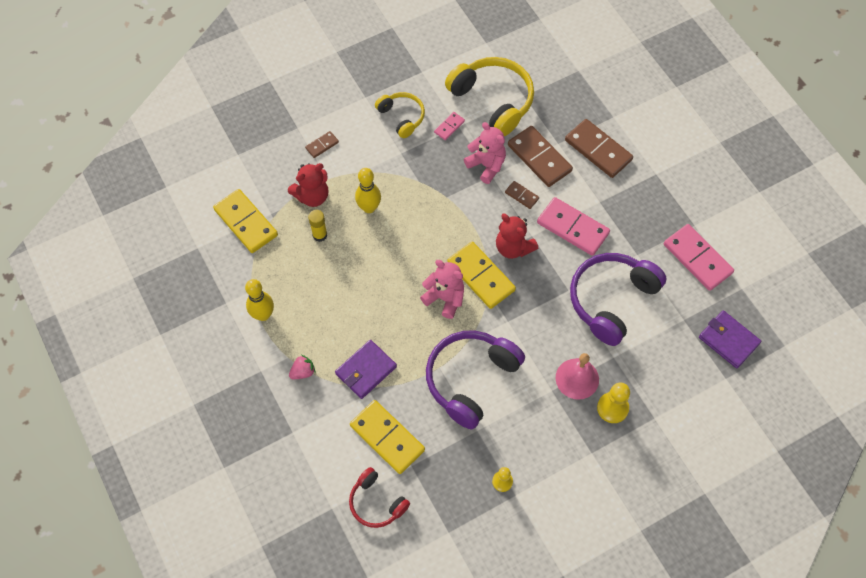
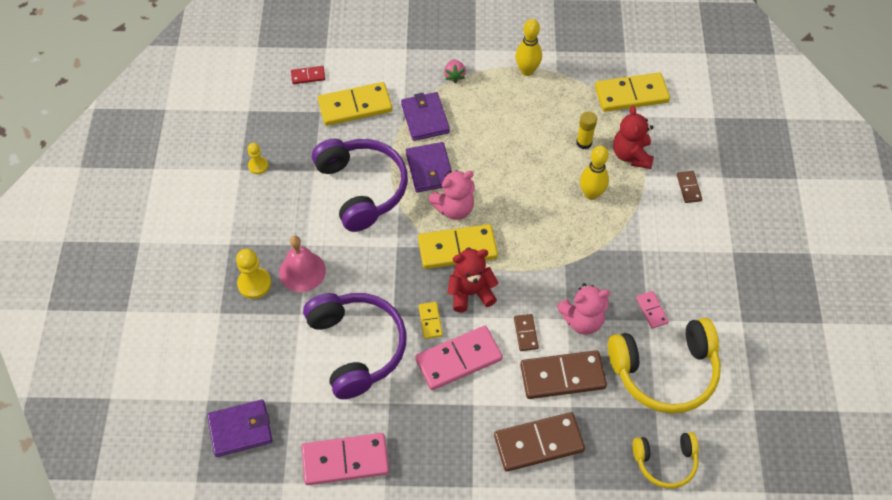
camera: 120 degrees right, 5 degrees down
(376, 502) = (308, 76): red headphones -> red domino
(402, 117) = (688, 273): yellow headphones -> yellow headphones (665, 462)
(418, 337) = (430, 169): none -> purple wallet
(521, 195) = (526, 333): brown domino -> brown domino turned 75 degrees counterclockwise
(555, 262) = (430, 321): none -> yellow domino

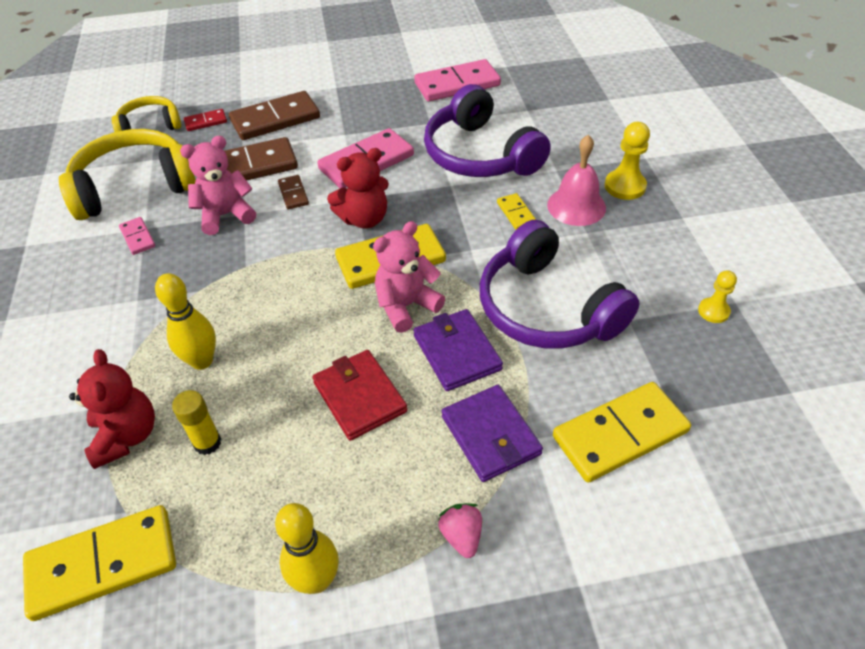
camera: 170 degrees right, 10 degrees down
(240, 429) = (564, 87): purple wallet -> none
(308, 76) = (735, 478): red domino -> red domino (206, 122)
(430, 321) = (406, 187): yellow domino -> yellow domino (516, 213)
(494, 153) = (359, 397): none -> red wallet
(689, 188) = (41, 398): brown domino -> none

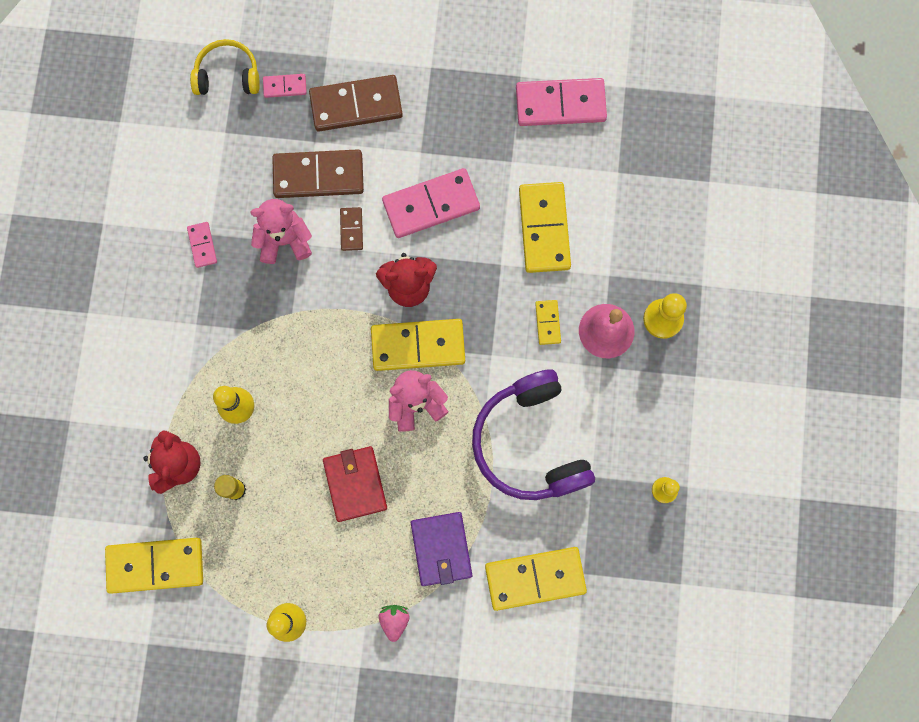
camera: 15 degrees right, 30 degrees up
(134, 187) = (205, 171): yellow headphones -> none
(206, 122) = (285, 86): red domino -> pink domino
(457, 352) = (442, 465): purple wallet -> none
(480, 154) = (544, 228): purple headphones -> yellow domino

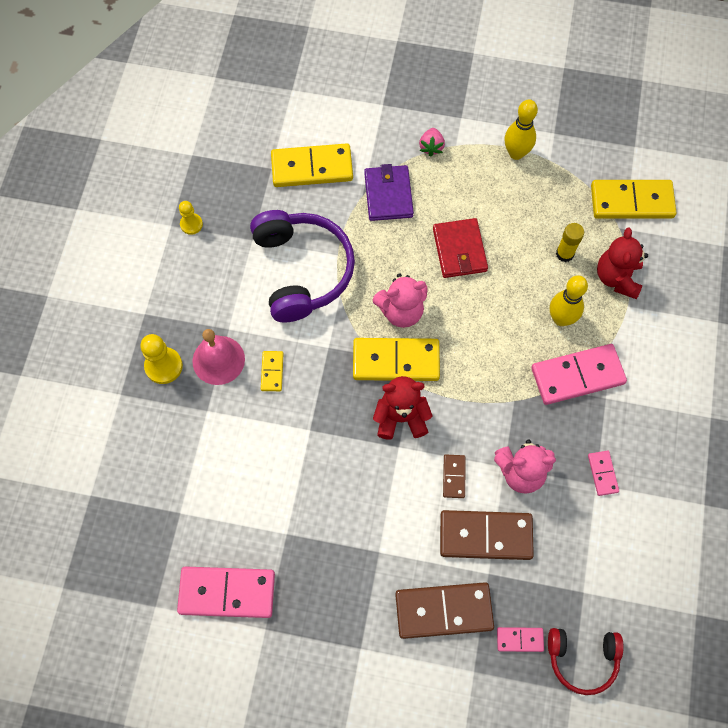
camera: 175 degrees left, 10 degrees down
(227, 75) = (582, 659): yellow headphones -> red headphones
(431, 204) = (373, 495): pink domino -> pink domino (577, 376)
(544, 228) = (262, 461): yellow domino -> none

